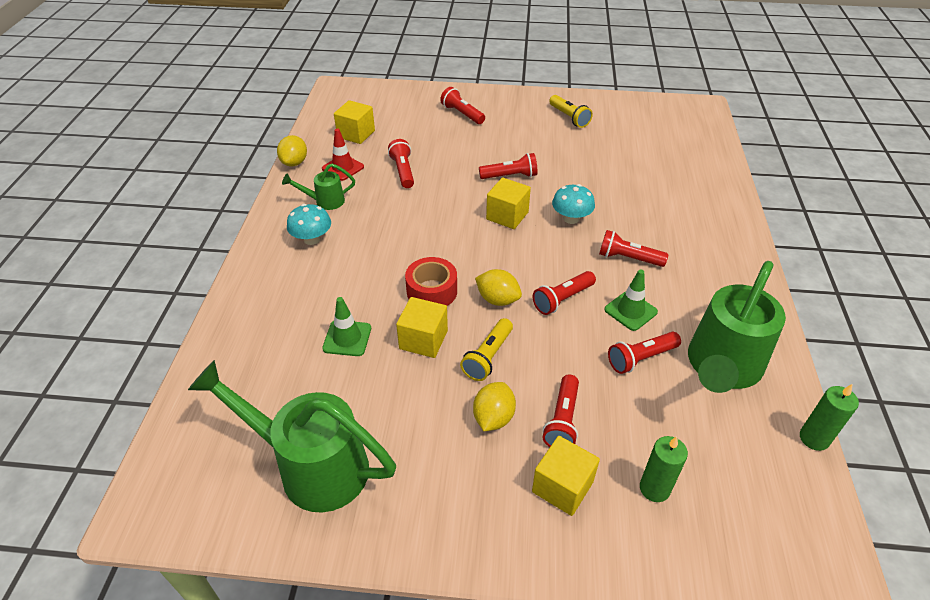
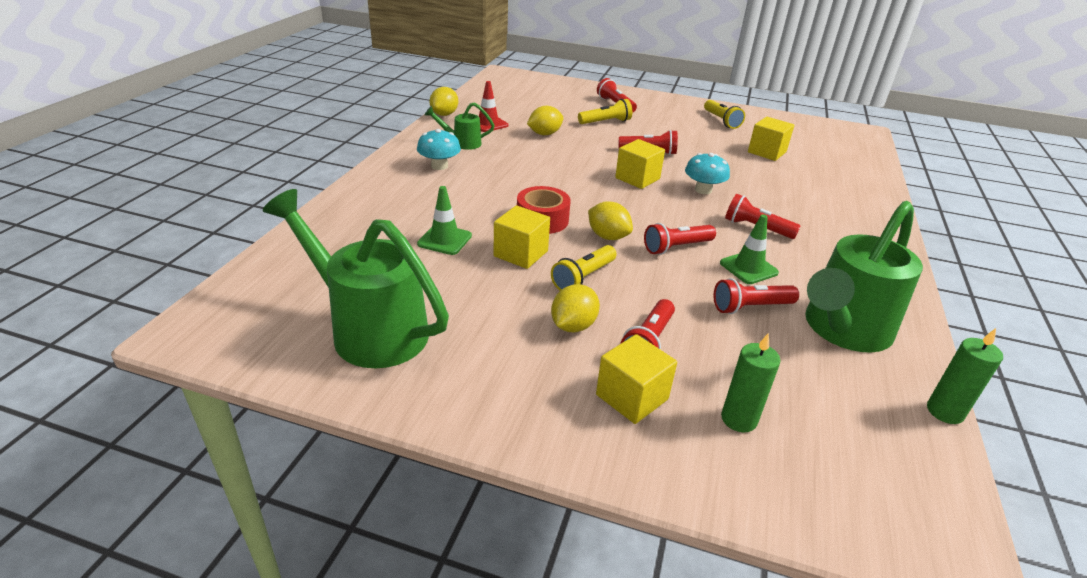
camera: 10 degrees right, 10 degrees down
(356, 134) = (509, 104): yellow cube -> yellow cube (766, 152)
(403, 171) = (544, 134): red flashlight -> yellow lemon
(459, 142) = (606, 122): none -> yellow flashlight

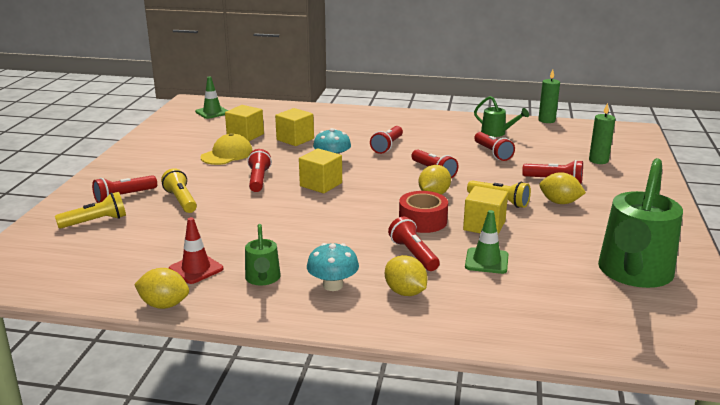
camera: 95 degrees left, 10 degrees down
(474, 205) = (413, 254): none -> red flashlight
(544, 134) = (223, 232): yellow lemon -> yellow lemon (405, 292)
(632, 397) = (609, 185): yellow cube -> yellow cube (295, 139)
(711, 142) = (227, 154): none -> yellow cap
(721, 121) = (171, 149): yellow flashlight -> yellow flashlight (95, 222)
(748, 268) = (446, 151): green traffic cone -> green traffic cone (212, 112)
(842, 330) = (497, 133): green watering can -> green watering can, size x0.48

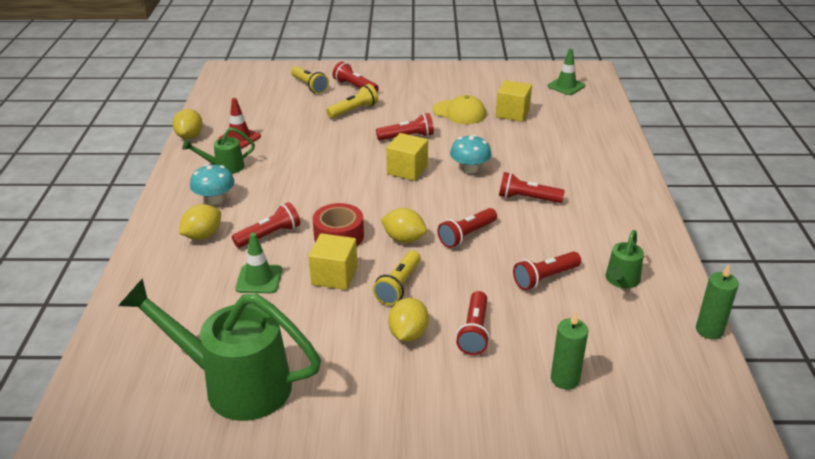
camera: 80 degrees right, 10 degrees up
(295, 139) = (517, 141): yellow cube -> none

